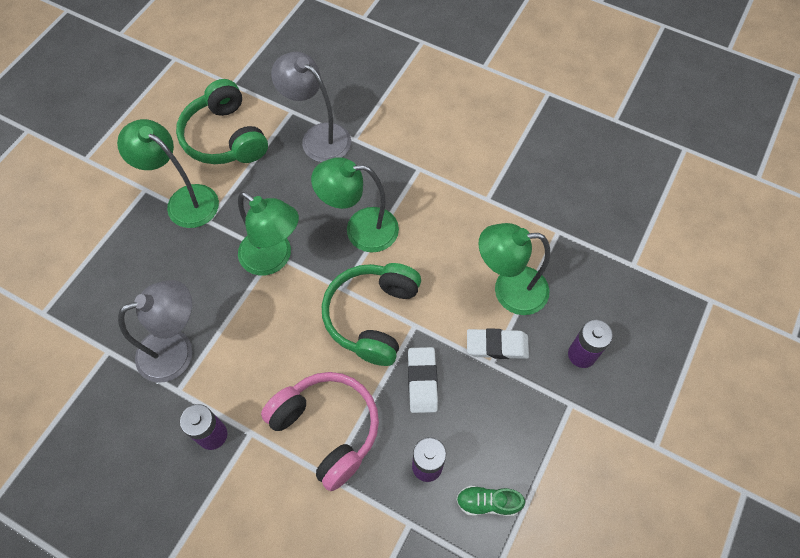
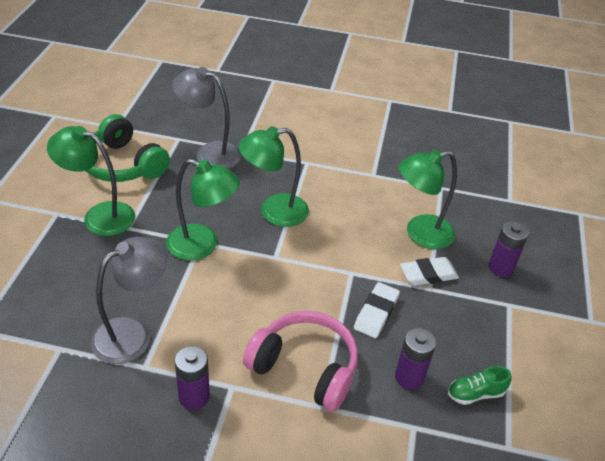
camera: 20 degrees left, 20 degrees down
(372, 316) = (311, 273): green headphones -> none
(422, 381) = (376, 313): white eraser -> white eraser turned 45 degrees clockwise

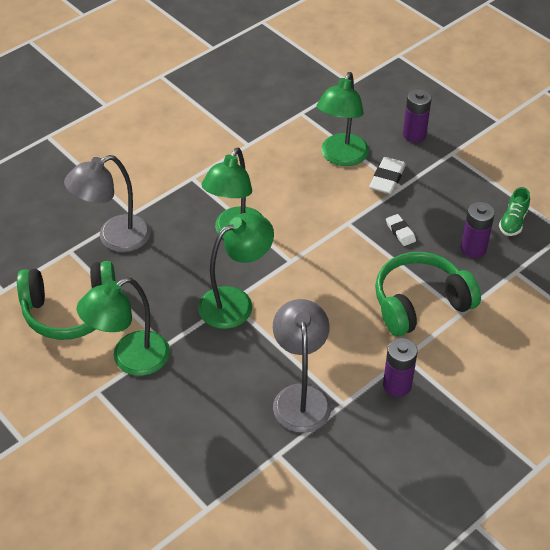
camera: 50 degrees left, 5 degrees up
(305, 367) = (420, 303): pink headphones -> green headphones
(376, 313) = (400, 232): white eraser -> white eraser, size x0.64

